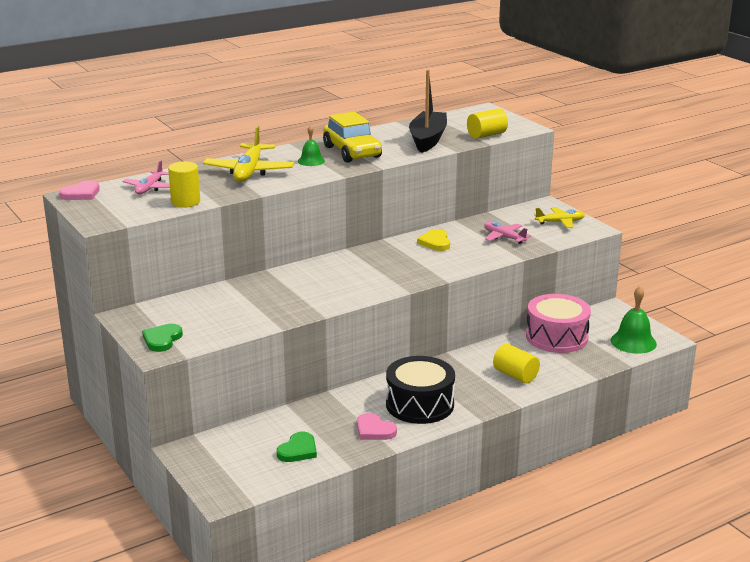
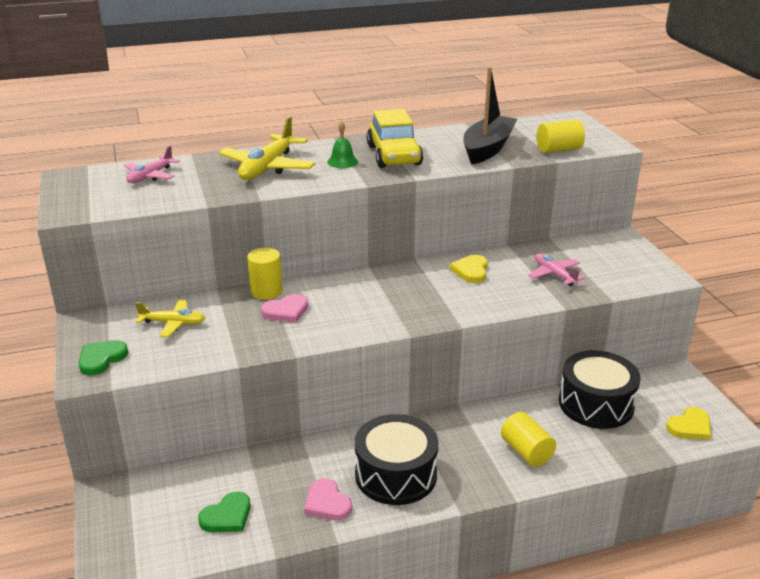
camera: 15 degrees right, 5 degrees up
(81, 194) = (77, 175): pink heart -> pink heart (286, 311)
(185, 202) = (174, 198): yellow cylinder -> yellow cylinder (266, 291)
(556, 337) = (596, 404): pink drum -> black drum
(560, 222) = (630, 262): yellow plane -> yellow plane (173, 323)
(633, 342) = (690, 427): green bell -> yellow heart

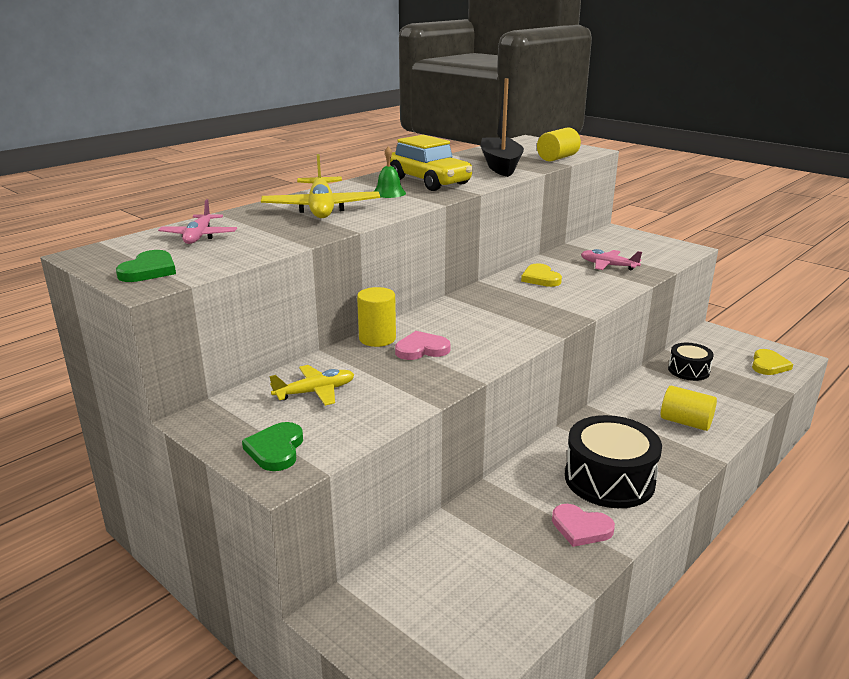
camera: 30 degrees left, 5 degrees down
(227, 516) = (502, 581): green heart -> green heart (149, 270)
(286, 311) = (421, 349): pink heart -> pink heart turned 135 degrees counterclockwise
(596, 404) = (688, 370): black drum -> black drum, size x0.57

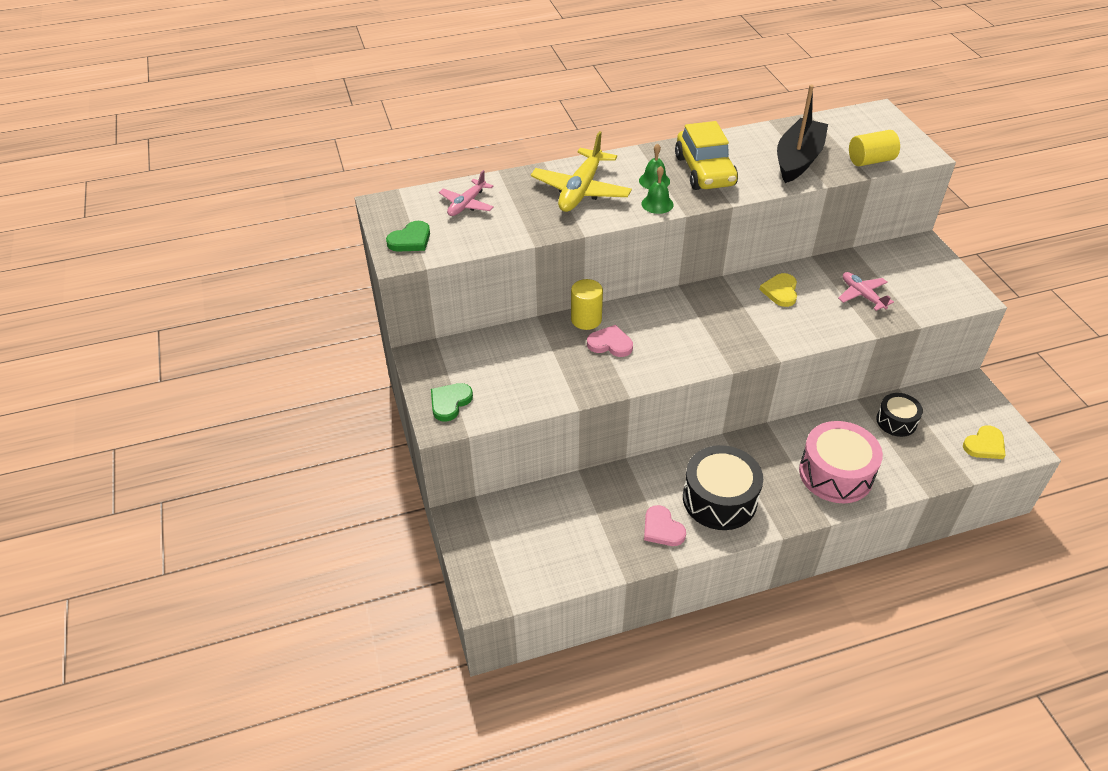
camera: 30 degrees right, 20 degrees up
(315, 392) = (506, 359): yellow plane -> none
(409, 203) = (657, 204): none -> green bell
(685, 422) = (835, 474): yellow cylinder -> pink drum

